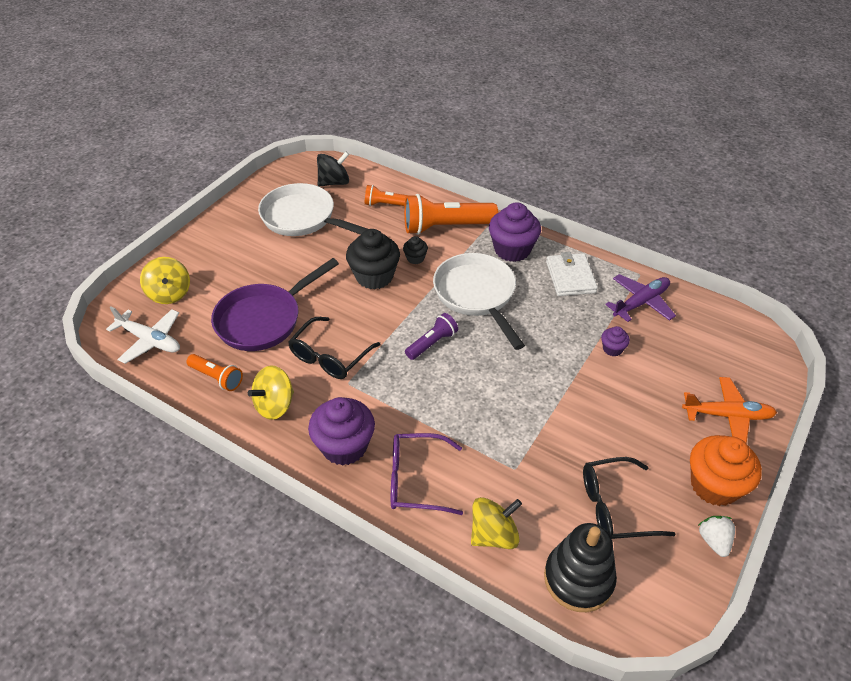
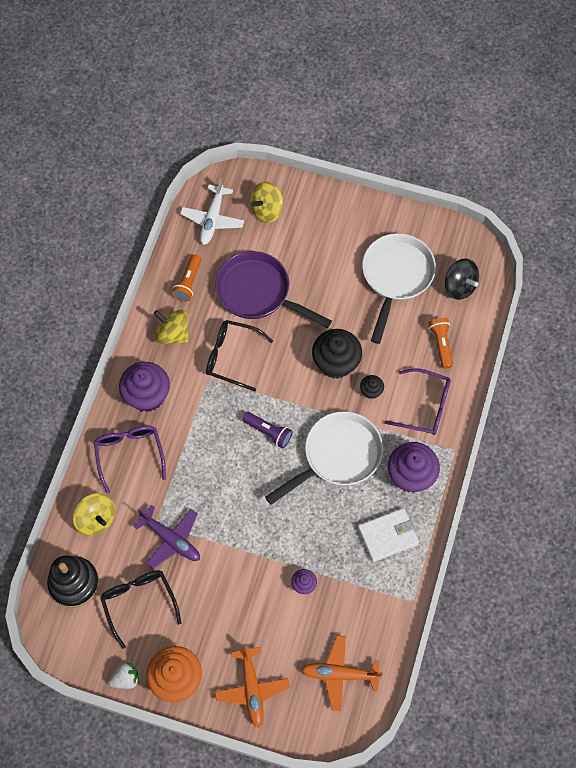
camera: 75 degrees right, 20 degrees up
(445, 227) = (425, 407): orange flashlight -> purple glasses
(641, 303) = (371, 605): purple plane -> purple plane (171, 539)
(712, 340) = (339, 674): none -> orange plane

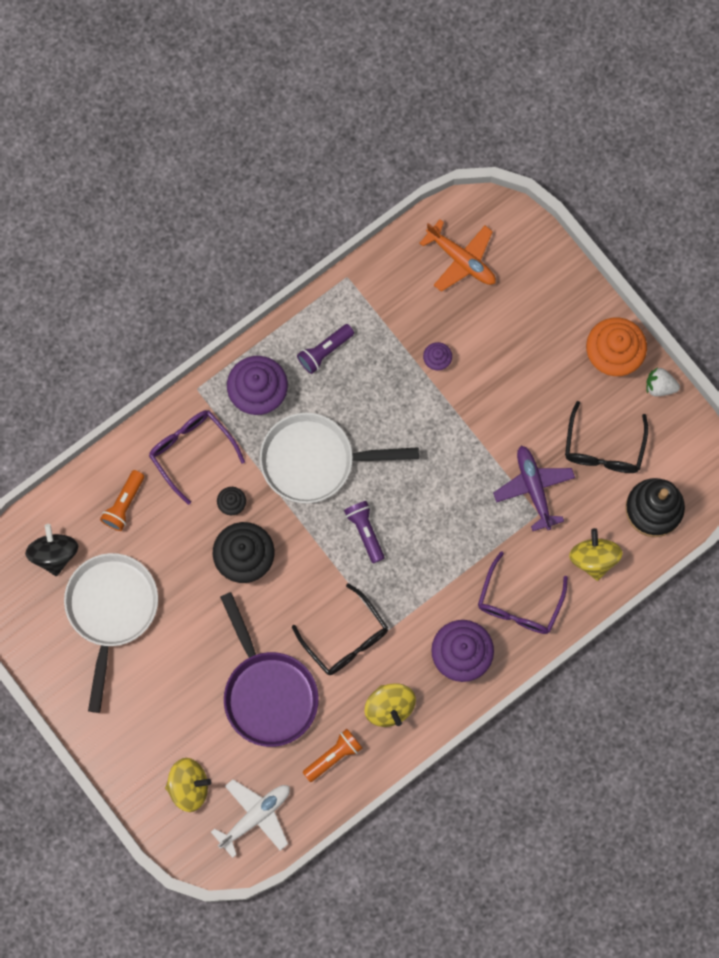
camera: 145 degrees left, 10 degrees up
(252, 689) = (550, 300): orange plane -> none
(388, 535) = (324, 351): white wallet -> purple flashlight
(396, 277) = (111, 610): white pan -> white pan turned 135 degrees clockwise

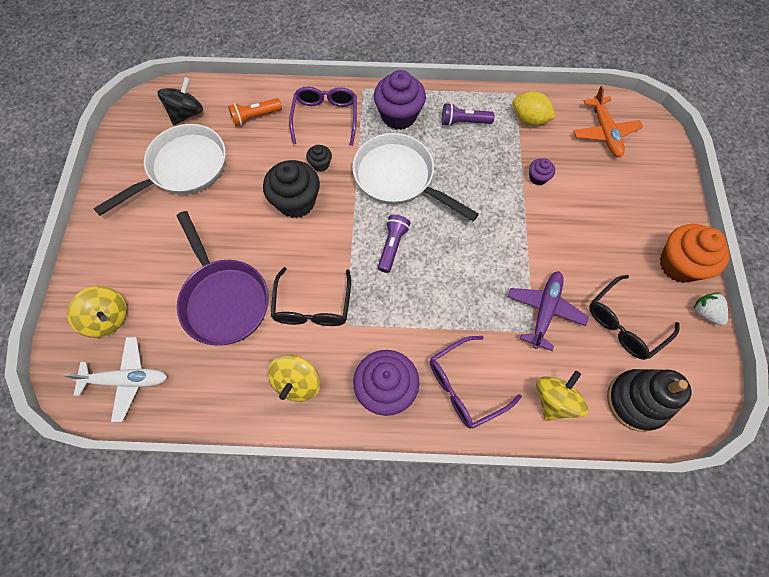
camera: 40 degrees right, 10 degrees down
(268, 693) = (224, 299): purple pan -> purple pan turned 45 degrees counterclockwise
(333, 756) = (223, 384): orange flashlight -> none
(382, 299) = (529, 119): none -> yellow lemon

